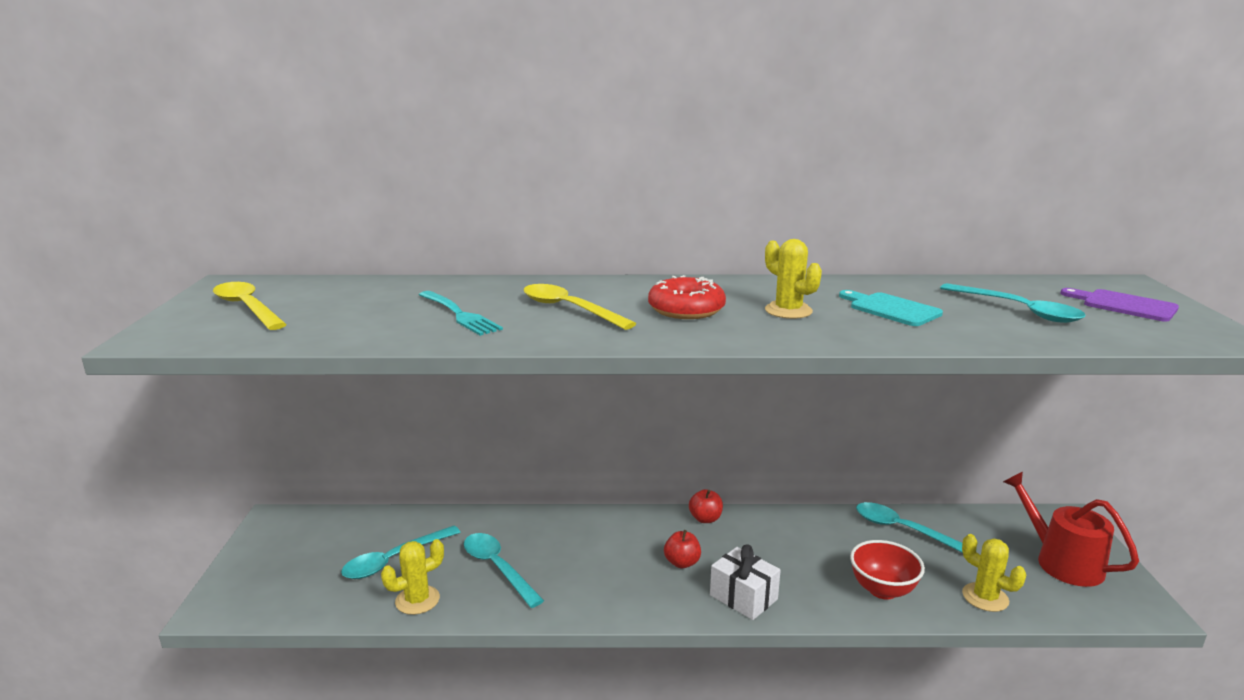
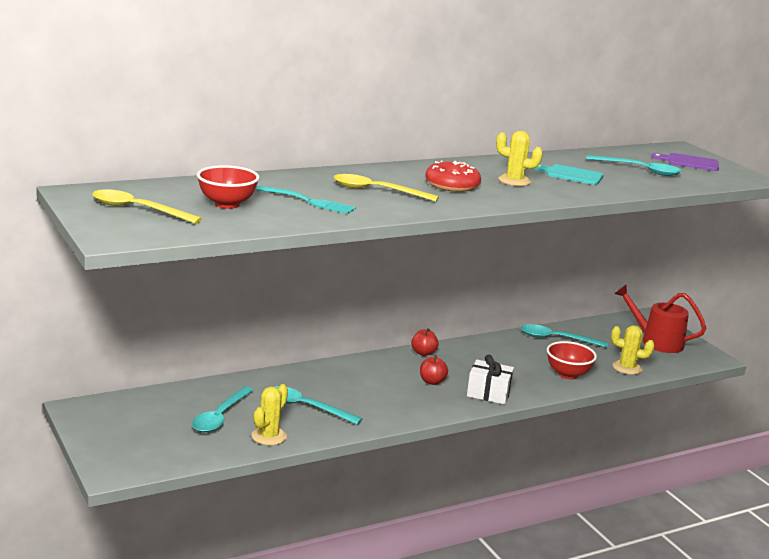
camera: 30 degrees left, 0 degrees up
(356, 310) = (227, 204): none -> red bowl

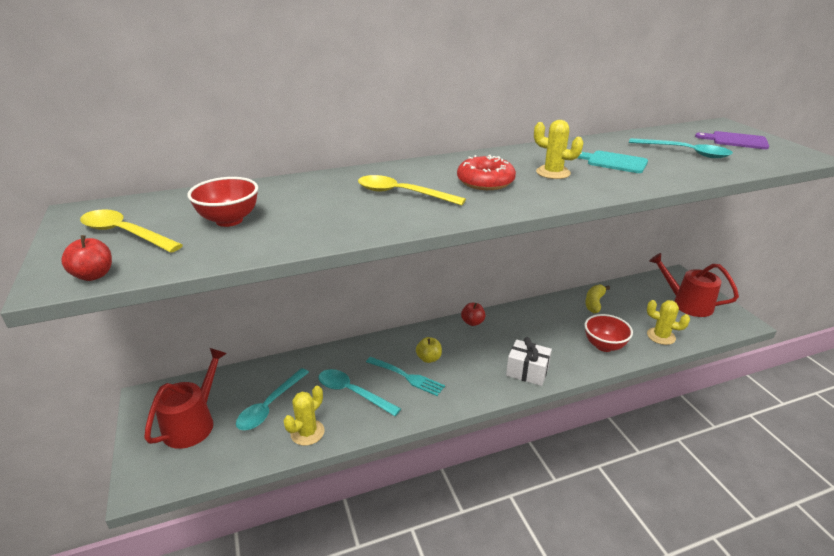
camera: 10 degrees right, 10 degrees up
(142, 429) = (193, 423): none -> red watering can
(308, 201) = (321, 211): turquoise fork -> turquoise fork (406, 377)
(381, 382) = (429, 358): none -> yellow apple
(432, 381) = (475, 357): red apple -> red apple (94, 275)
(556, 339) = (594, 303): turquoise spoon -> yellow banana

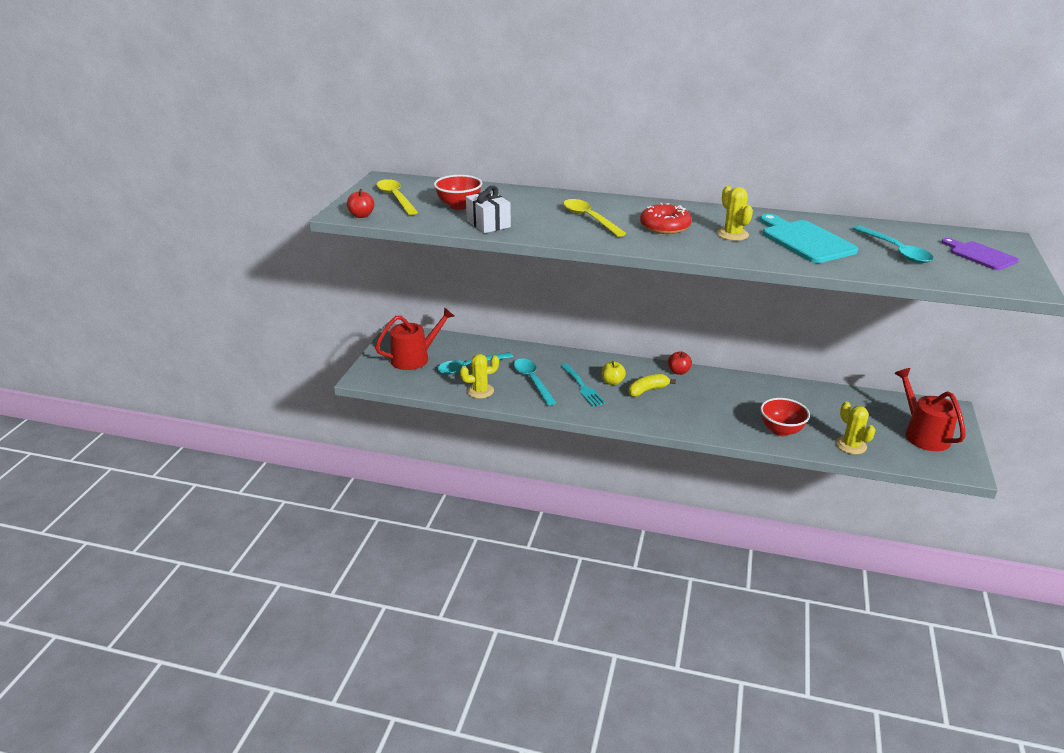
camera: 35 degrees right, 0 degrees up
(527, 371) = (684, 420): white gift -> white gift (488, 224)
(594, 303) = (818, 398): yellow banana -> yellow banana (647, 390)
(613, 162) = (805, 240): turquoise cutting board -> turquoise cutting board, size x1.59

